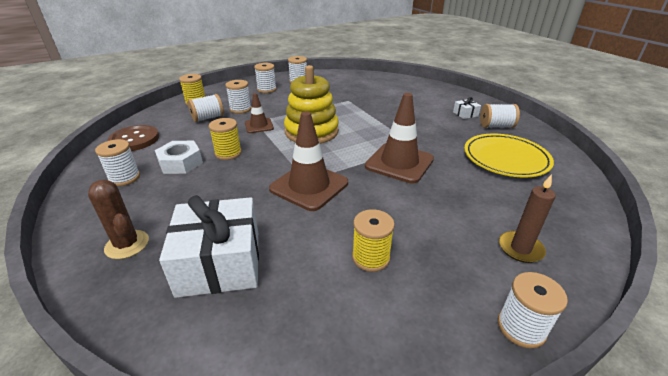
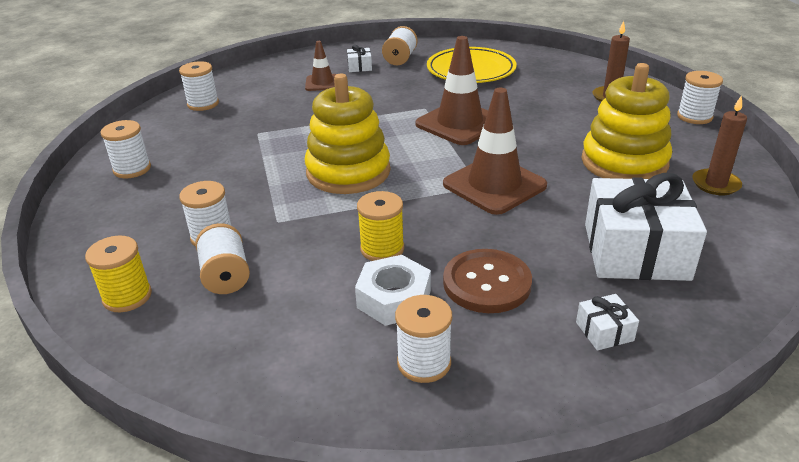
camera: 75 degrees left, 0 degrees up
(127, 244) = (604, 331): brown cactus -> white gift
(134, 140) = (269, 373): brown button -> brown button (487, 283)
(259, 126) = (298, 218): brown traffic cone -> brown traffic cone (322, 83)
(266, 89) = (138, 205): white spool -> white spool (203, 104)
(347, 333) = (715, 184): none -> brown candle
(371, 257) = (624, 162): yellow spool -> yellow stacking toy

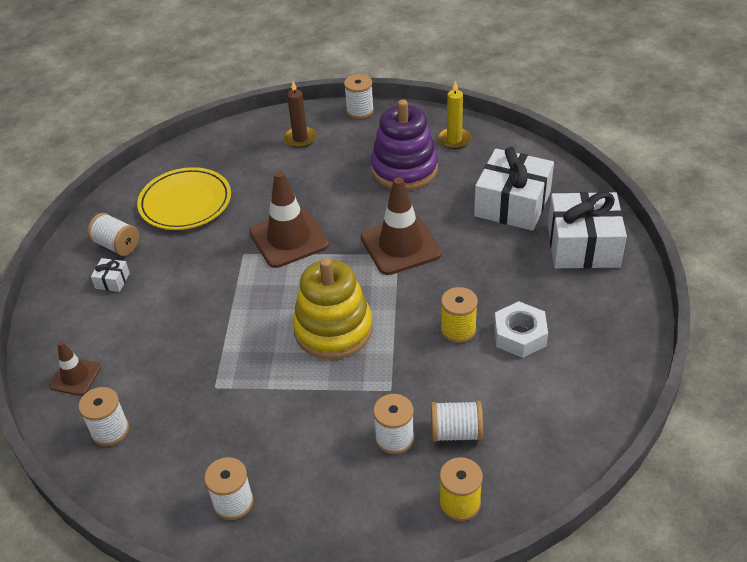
camera: 70 degrees left, 10 degrees up
(322, 83) = (131, 318): brown traffic cone -> brown traffic cone (75, 377)
(424, 363) = (587, 334): white spool -> none
(487, 283) = (519, 283): brown button -> none
(604, 331) = (583, 245): white gift -> white gift, size x2.44
(624, 162) = (404, 169): yellow stacking toy -> purple stacking toy
(715, 184) = (454, 140): brown candle -> yellow candle

